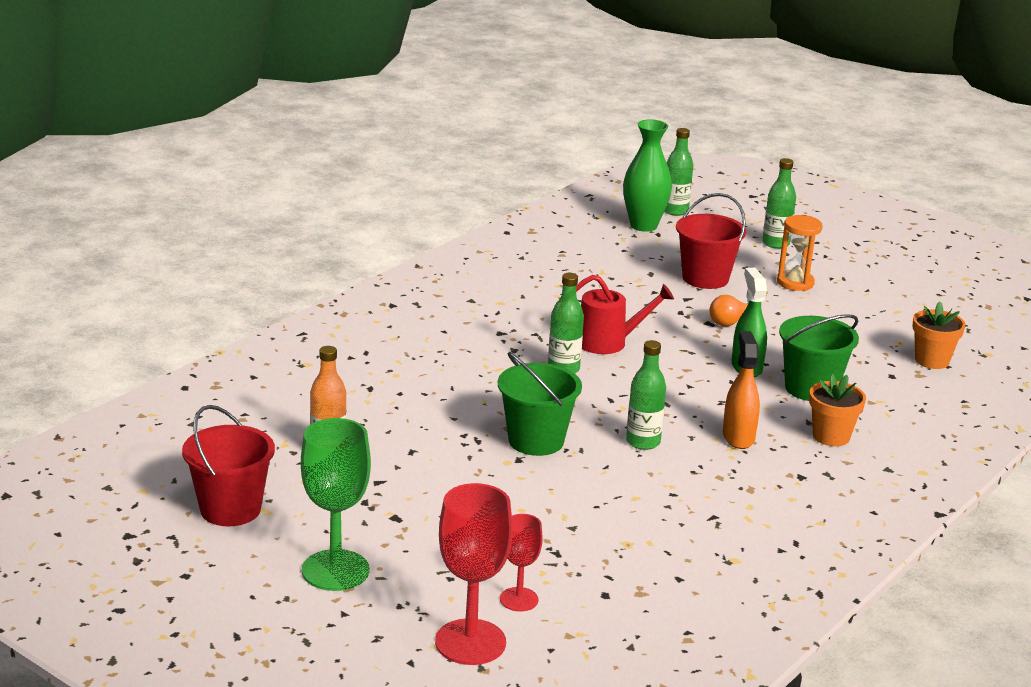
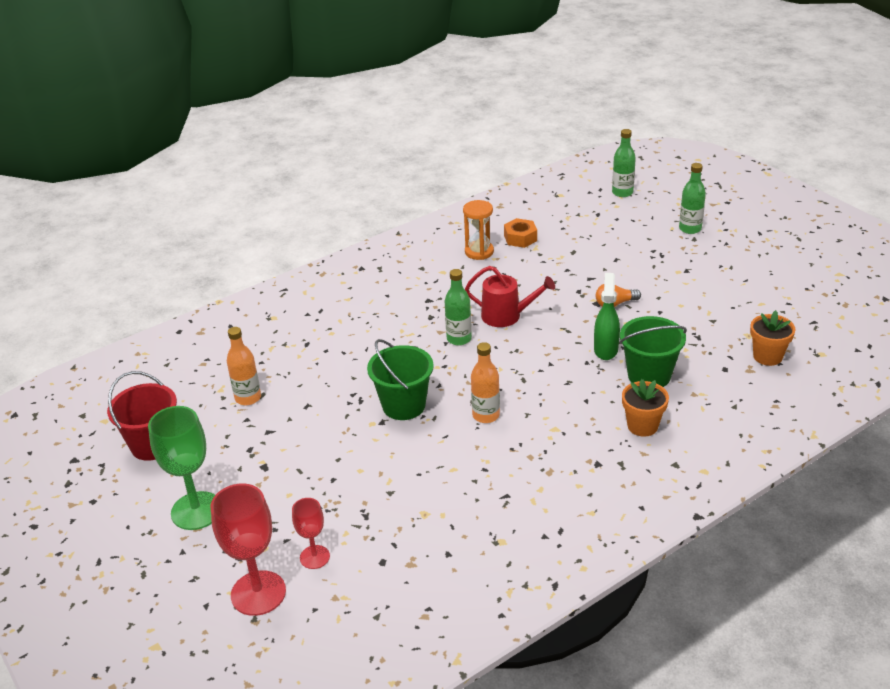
camera: 20 degrees right, 10 degrees up
(577, 263) = (520, 238): none -> orange nut
(643, 226) = (590, 205): green vase -> none
(643, 442) = (486, 415): green bottle -> orange bottle
(705, 278) = (615, 259): red bucket -> none
(738, 437) = (565, 418): orange spray bottle -> none
(795, 283) = (687, 269): orange hourglass -> orange hourglass (479, 252)

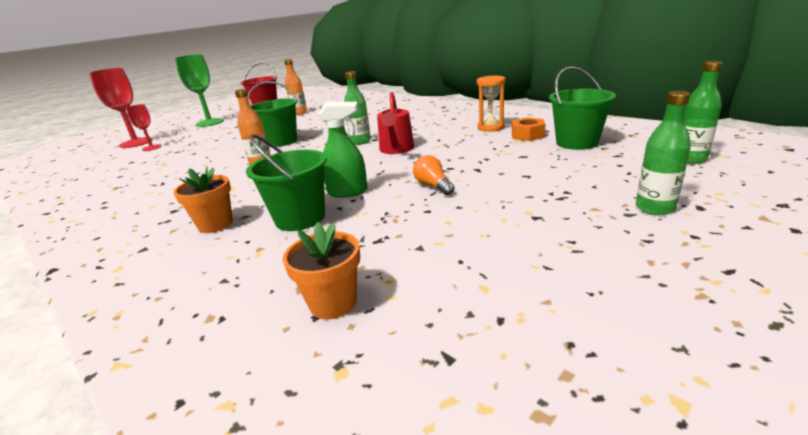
camera: 80 degrees right, 10 degrees down
(558, 221) = (577, 143): none -> green bucket

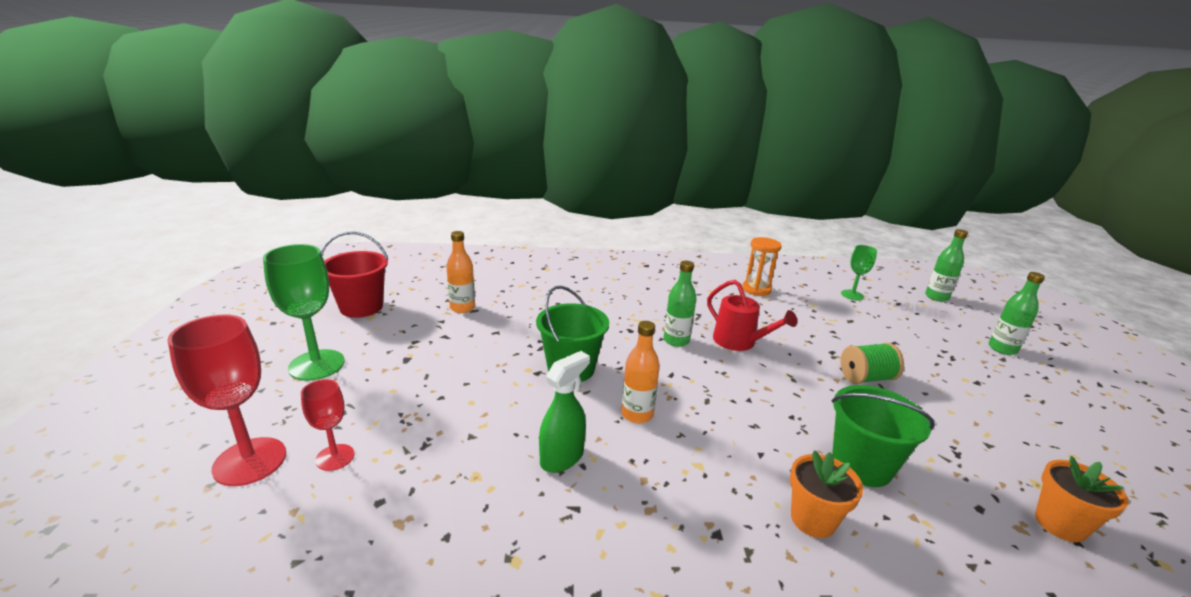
camera: 50 degrees left, 0 degrees up
(348, 192) = (824, 414): green spray bottle -> green spray bottle (562, 458)
(433, 186) = (866, 378): orange light bulb -> green spool
(527, 135) = (804, 293): orange nut -> none
(577, 143) = (852, 295): green bucket -> green goblet

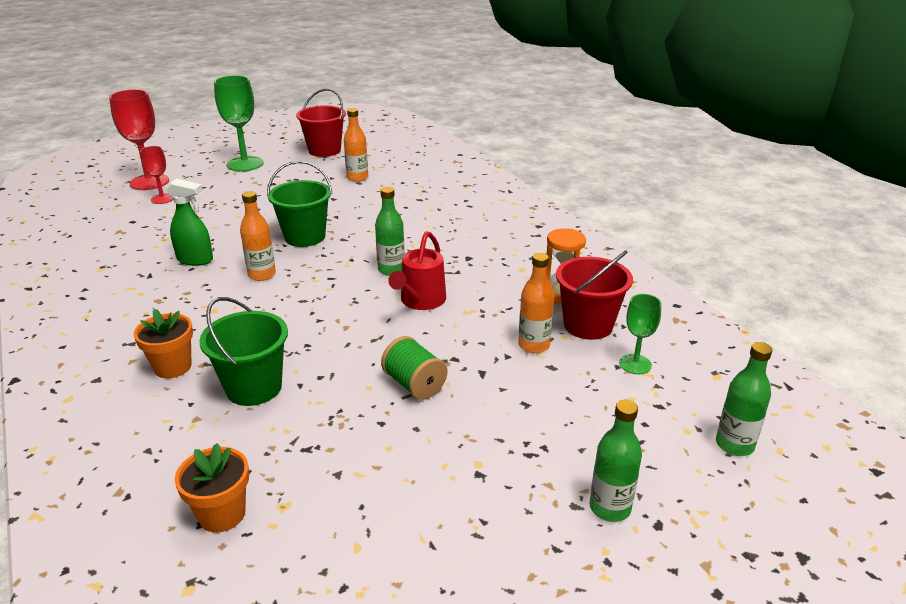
camera: 65 degrees right, 5 degrees up
(801, 293) = (588, 325): none -> red bucket
(821, 318) = (534, 345): none -> orange bottle

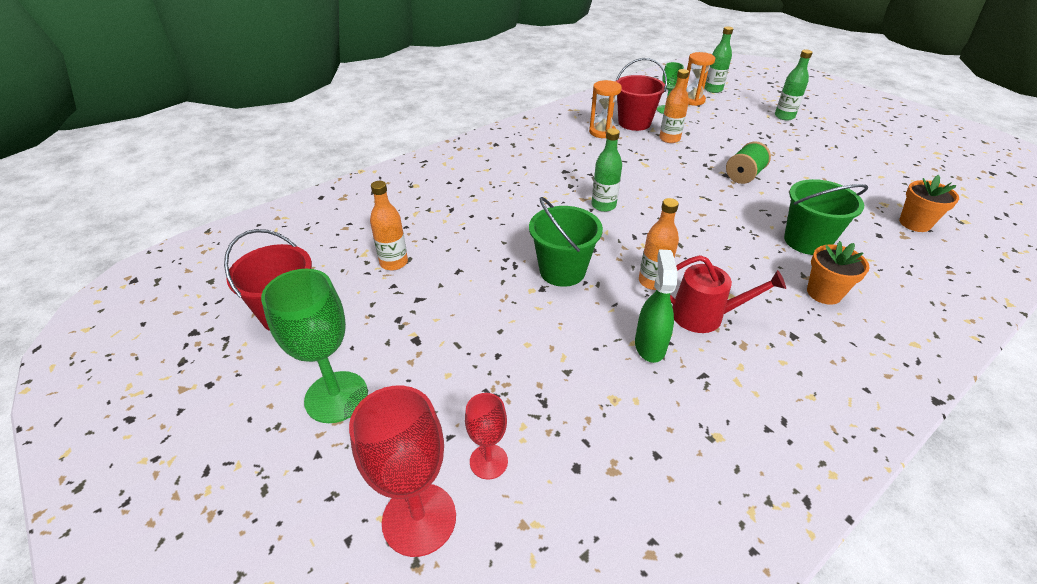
camera: 100 degrees left, 10 degrees up
(420, 301) = (644, 185): red watering can -> red watering can (704, 316)
(677, 403) = (692, 100): none -> orange hourglass

